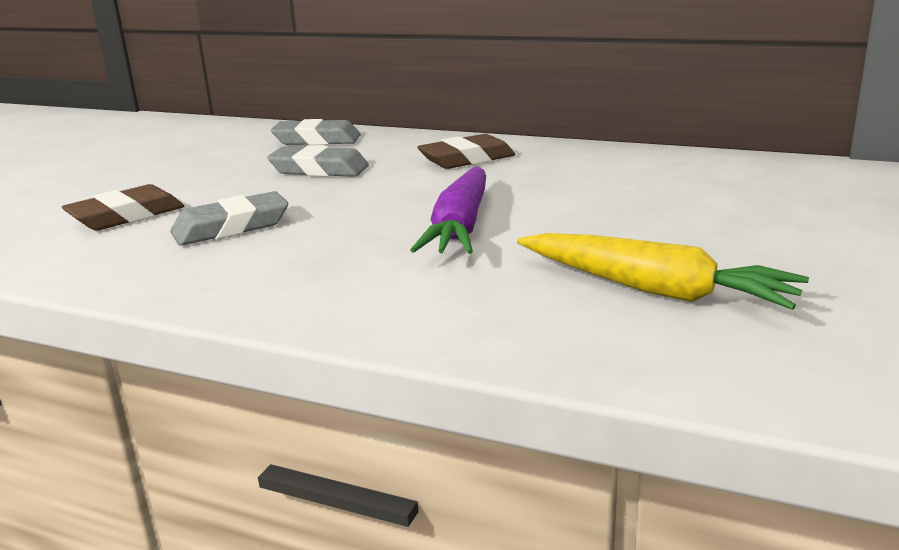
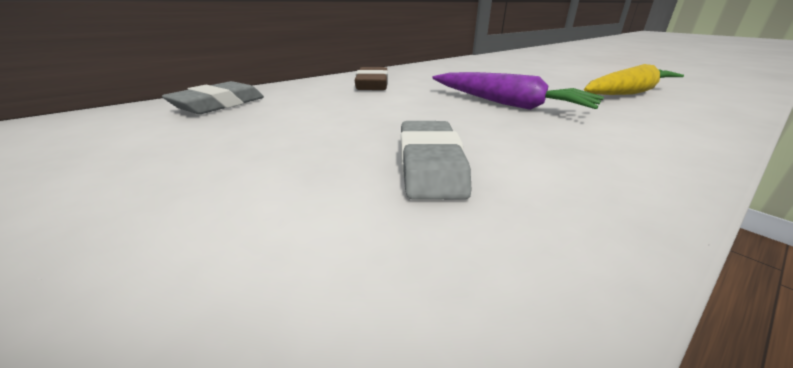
camera: 65 degrees left, 5 degrees up
(126, 216) = (288, 227): brown eraser -> none
(319, 170) = (310, 115): grey eraser -> none

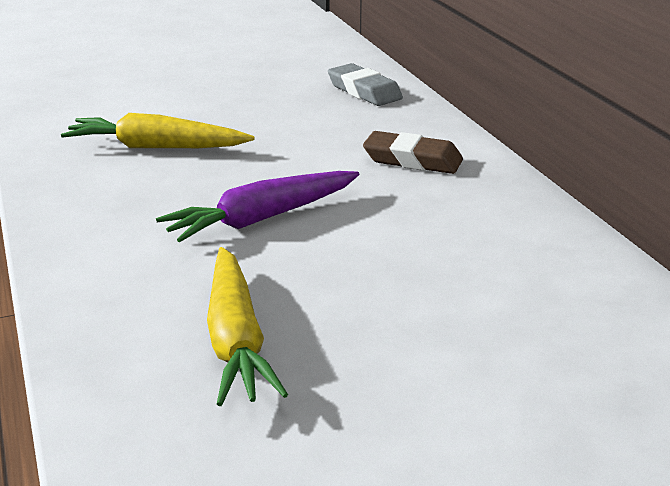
camera: 110 degrees right, 0 degrees up
(430, 165) = (156, 147): grey eraser -> yellow carrot

